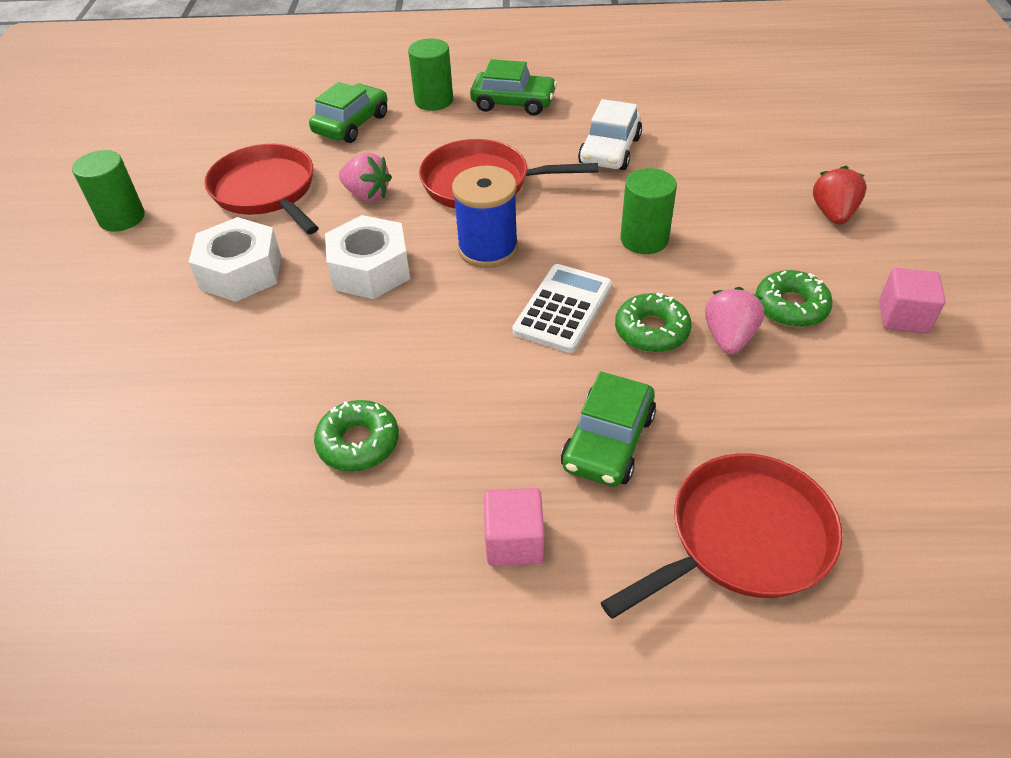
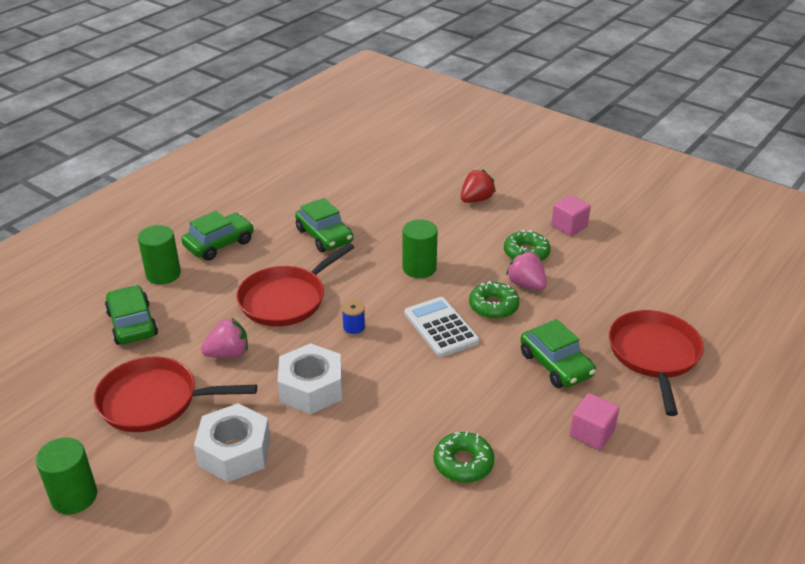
camera: 55 degrees left, 10 degrees down
(488, 249) = (354, 329): blue spool -> blue spool, size x0.49
(610, 151) = (324, 236): white car -> green car
(833, 214) = (476, 199): red strawberry -> red strawberry turned 90 degrees clockwise

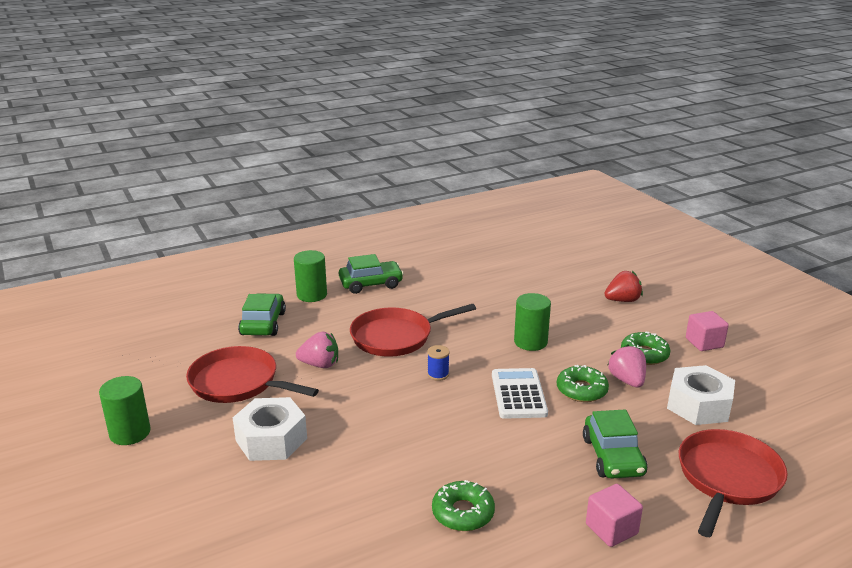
camera: 25 degrees right, 10 degrees down
(311, 388) = (369, 410): white nut -> white nut (698, 405)
(324, 236) = (462, 298): green car -> none

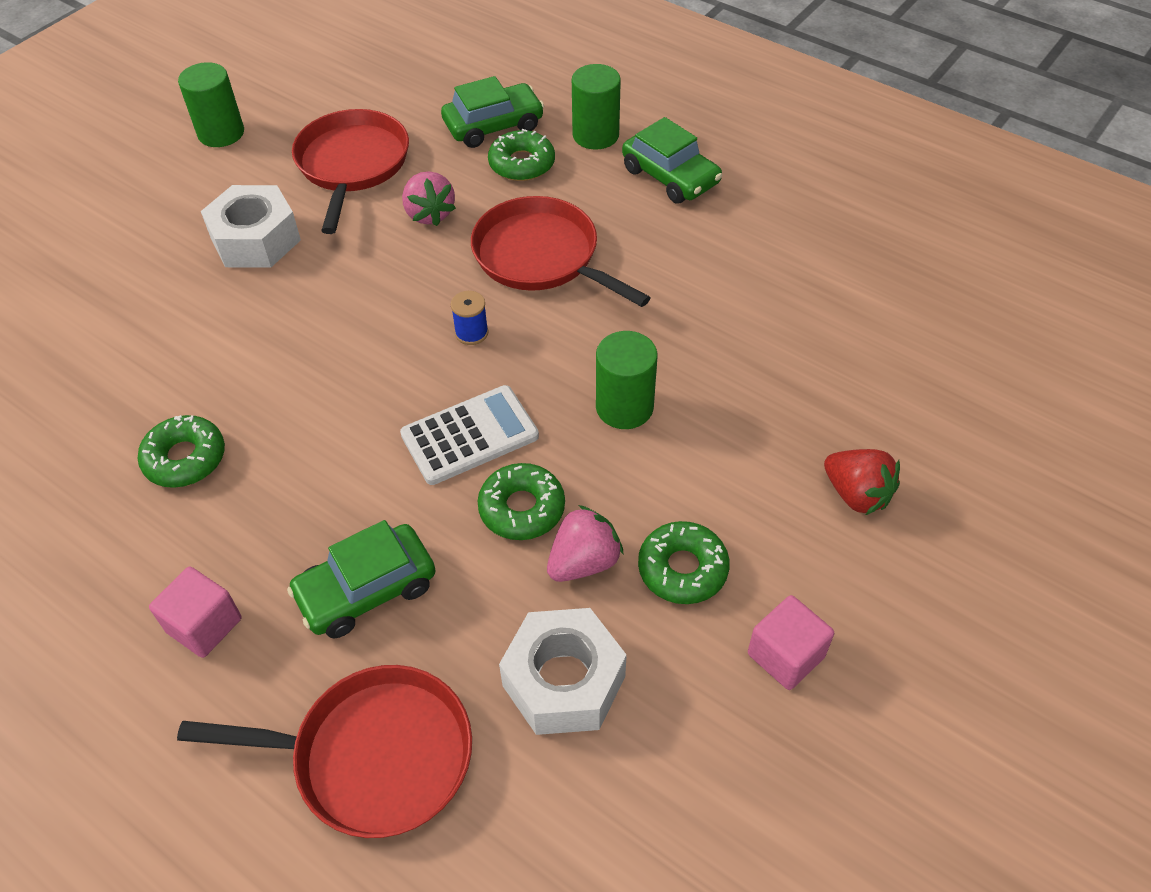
camera: 65 degrees right, 25 degrees up
(309, 323) = (522, 164): none -> green donut

